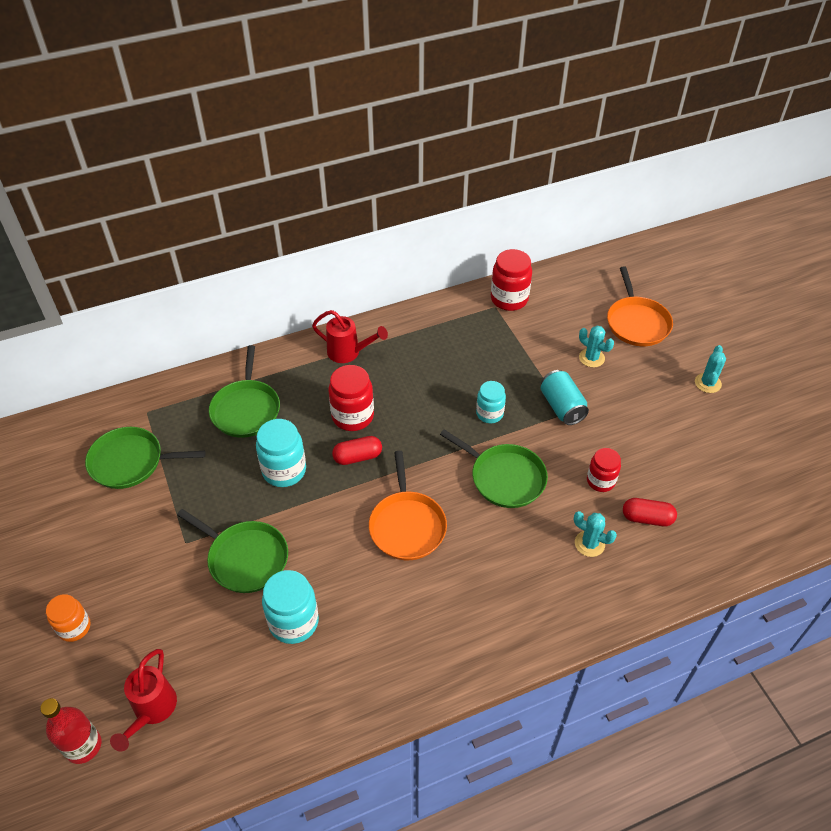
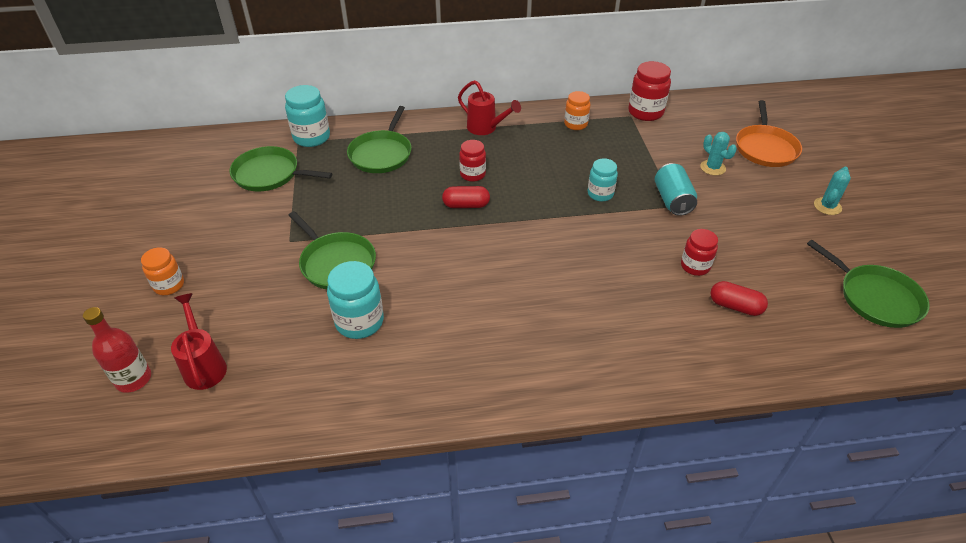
camera: 15 degrees right, 5 degrees down
(152, 711) = (204, 365): red watering can -> red watering can turned 135 degrees clockwise
(284, 470) = (396, 204): turquoise jar -> turquoise jar (311, 137)
(352, 416) = (472, 174): red jar -> red jar, size x0.65
(407, 525) = (493, 266): orange pan -> none
(441, 329) = (575, 124): none -> orange jar
(504, 477) = (599, 246): green pan -> green pan (875, 297)
(589, 544) = (669, 316): turquoise cactus -> none

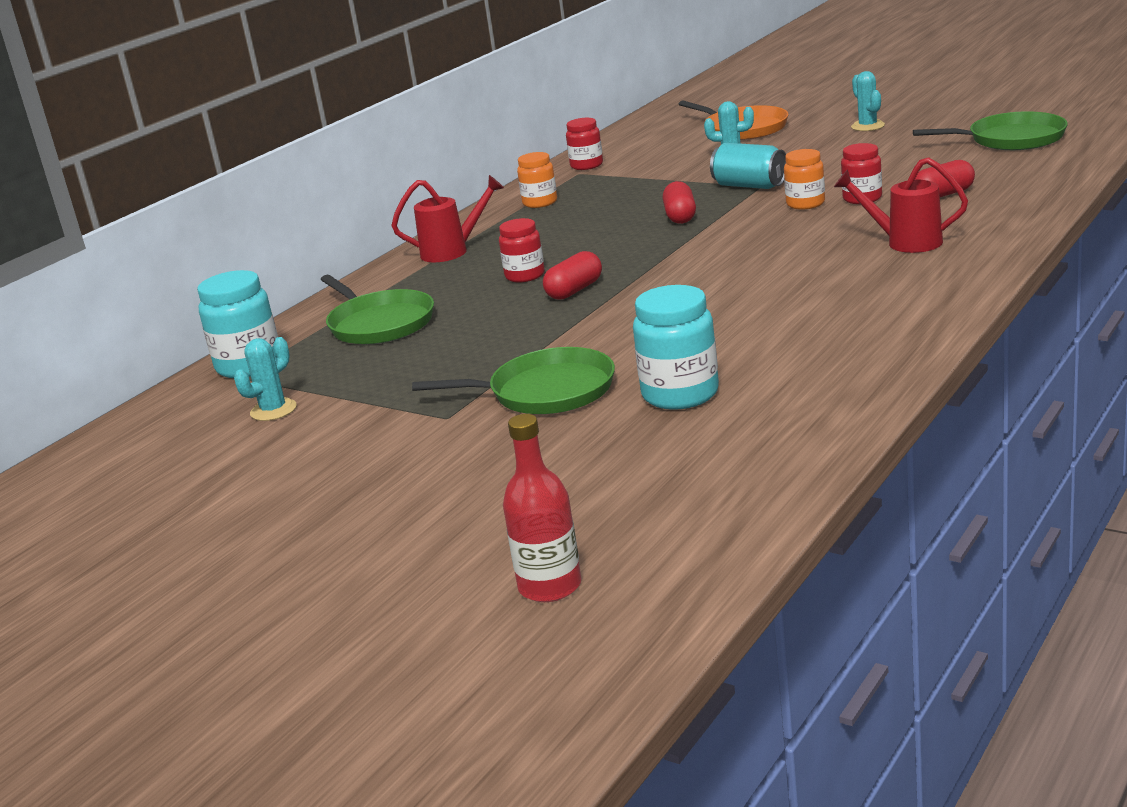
camera: 45 degrees left, 20 degrees down
(169, 285) = (387, 529): orange jar -> orange jar (805, 204)
(204, 365) = (603, 521): red watering can -> red watering can (904, 242)
(269, 174) = (273, 410): green pan -> turquoise cactus
(600, 194) = (680, 216): turquoise jar -> red capsule
(645, 112) = (586, 165): red jar -> red jar, size x0.65

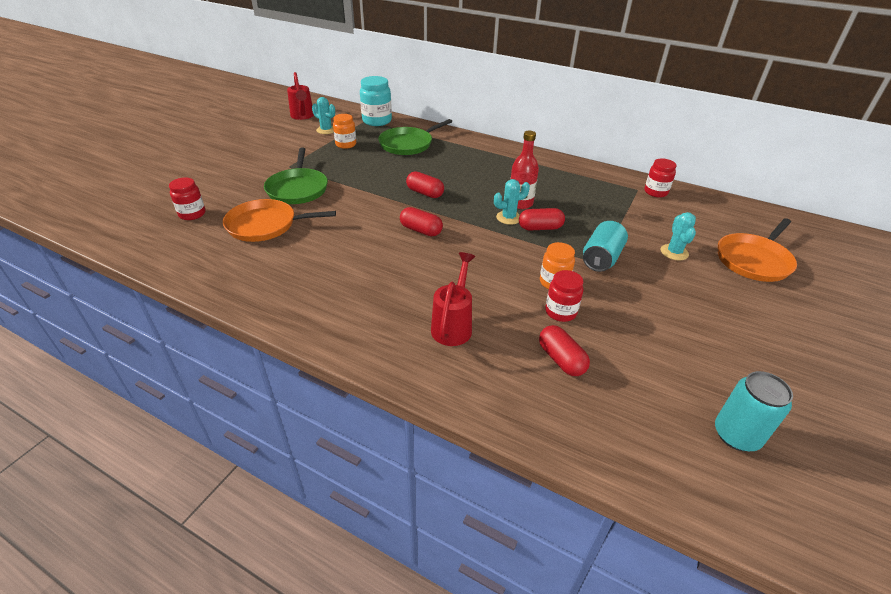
camera: 80 degrees right, 15 degrees up
(453, 251) = (502, 156): red watering can -> red watering can (302, 116)
(525, 276) = (454, 178): red jar -> red jar (192, 214)
(540, 203) = (579, 178): orange jar -> orange jar (346, 144)
(550, 586) = (119, 195): red bottle -> red bottle (520, 203)
(680, 394) = (265, 225): turquoise jar -> orange pan
(690, 281) = (421, 230): none -> red capsule
(867, 126) = (772, 333): turquoise cactus -> turquoise cactus (508, 218)
(1011, 139) = (736, 435): green pan -> turquoise can

